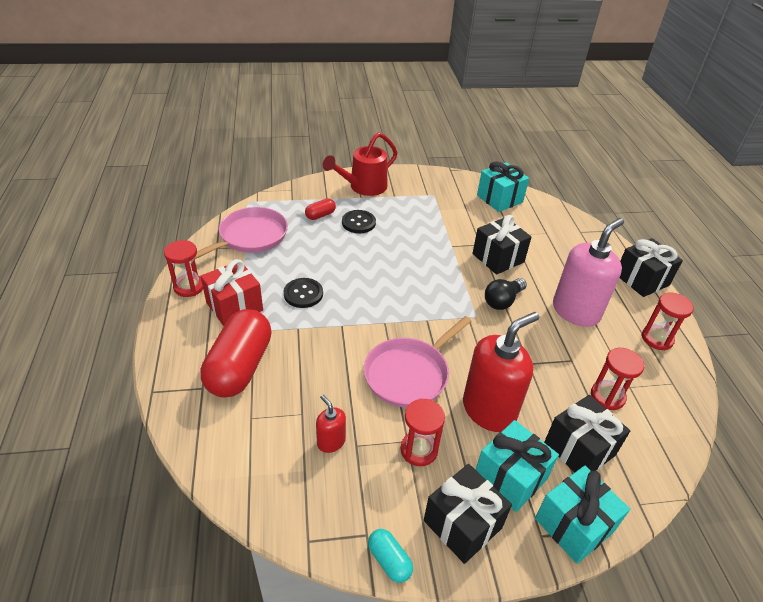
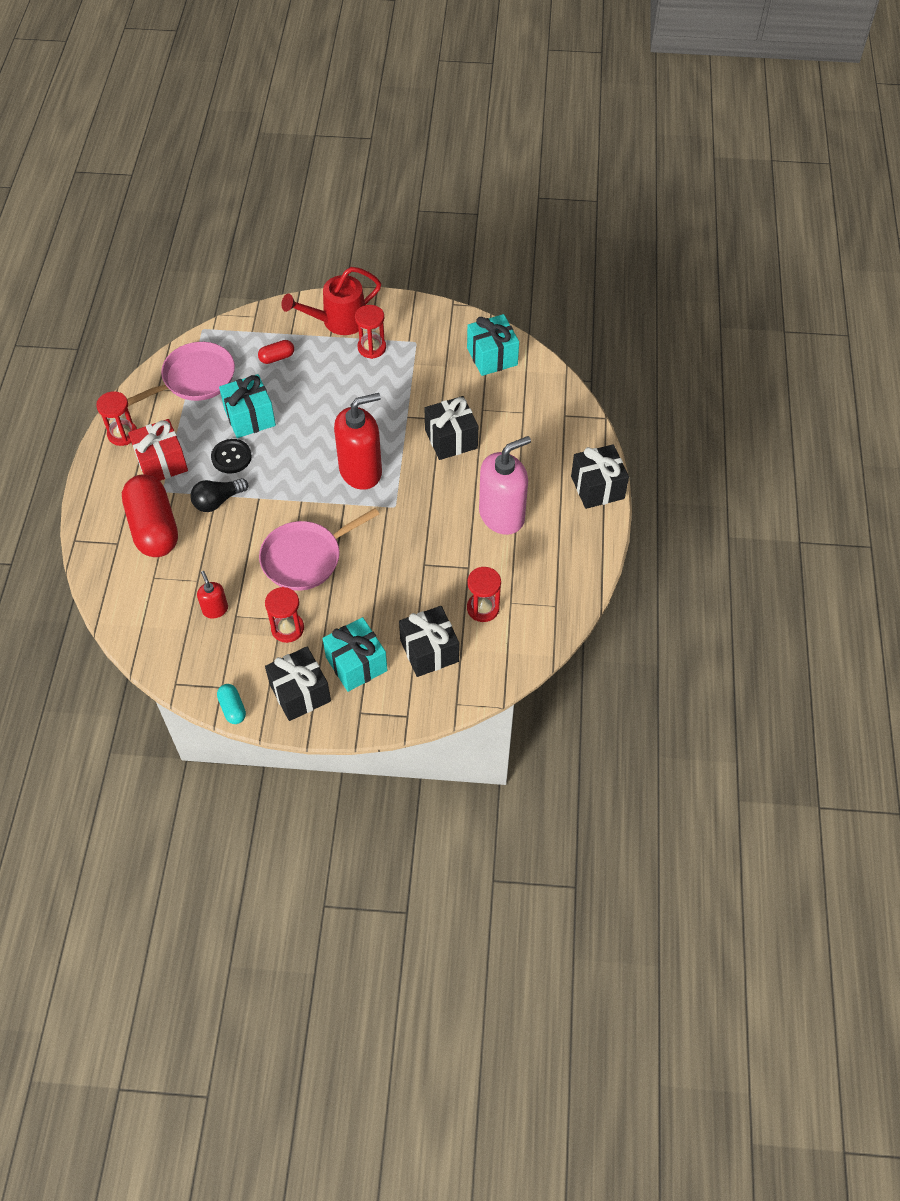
camera: 15 degrees right, 15 degrees up
(240, 367) = (154, 528): red capsule -> red capsule turned 45 degrees counterclockwise
(358, 223) = (315, 373): black button -> none
(489, 410) = (364, 603): red soap dispenser -> red soap dispenser (361, 471)
(503, 301) = (431, 493): black light bulb -> black light bulb (218, 501)
(574, 525) = (391, 709): turquoise gift -> turquoise gift (250, 417)
(657, 339) = (569, 558): red hourglass -> red hourglass (372, 348)

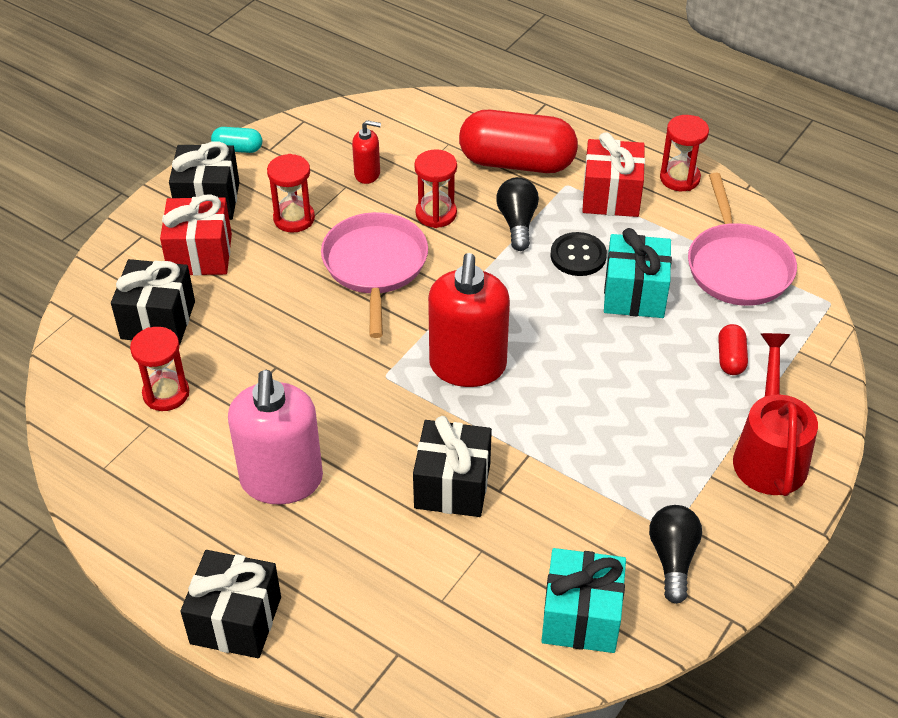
camera: 120 degrees right, 10 degrees down
(356, 664) = (200, 255): turquoise gift -> red gift
(372, 348) = (690, 471): red hourglass -> red hourglass (436, 214)
(433, 336) = (672, 559): none -> black light bulb

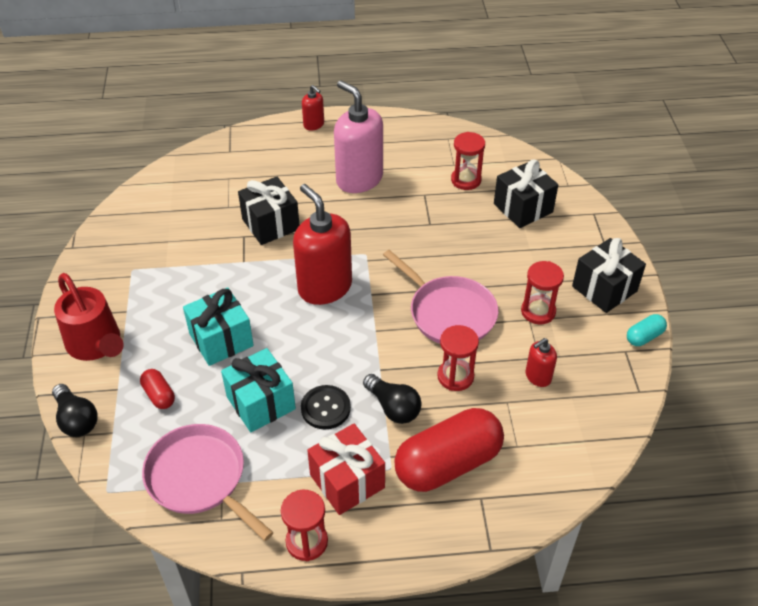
camera: 140 degrees right, 0 degrees up
(200, 255) = (556, 254): red gift -> none
(236, 620) = (314, 124): black gift -> red soap dispenser
(581, 617) = (153, 207): turquoise gift -> turquoise gift (221, 340)
(672, 559) = (122, 256): black light bulb -> black light bulb (76, 419)

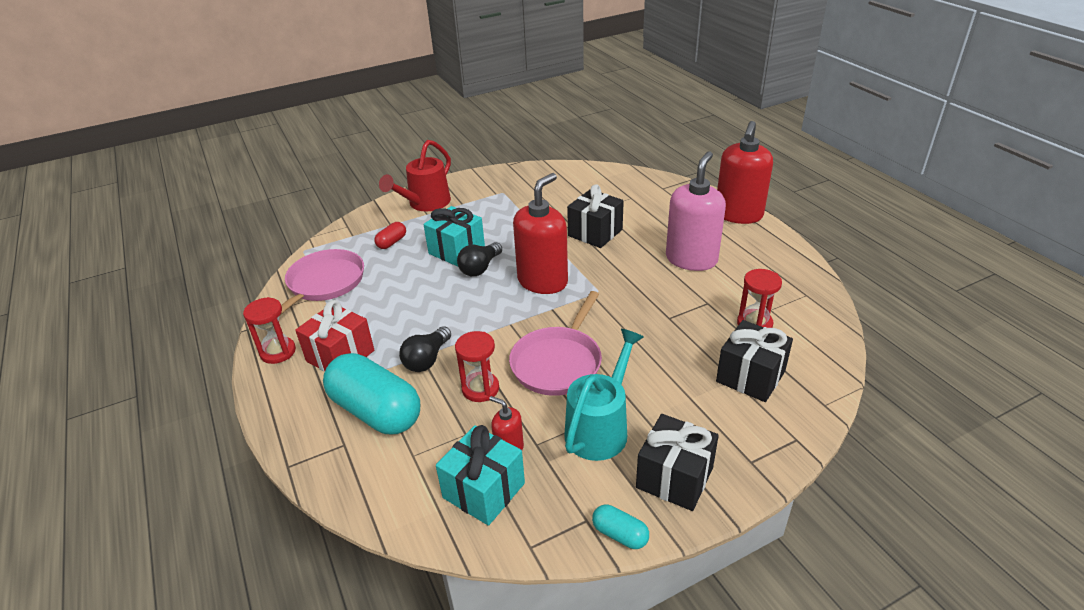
camera: 70 degrees right, 10 degrees down
(76, 419) = (358, 219): black light bulb -> black light bulb (480, 268)
(261, 403) = (403, 288): turquoise gift -> turquoise gift (484, 490)
(314, 124) = (738, 215): red soap dispenser -> red soap dispenser, size x2.10
(325, 408) = (410, 322): black button -> none
(448, 464) = (376, 411): red capsule -> turquoise capsule
(538, 311) = (601, 427): red hourglass -> turquoise watering can

